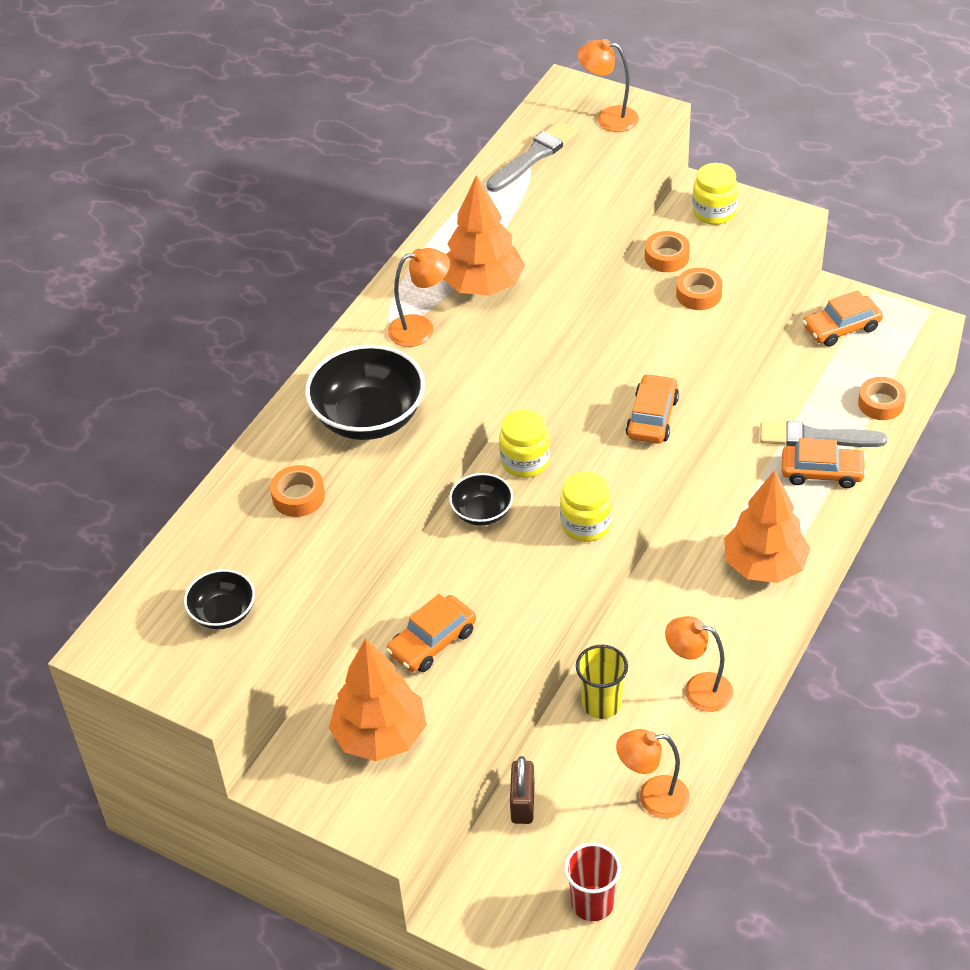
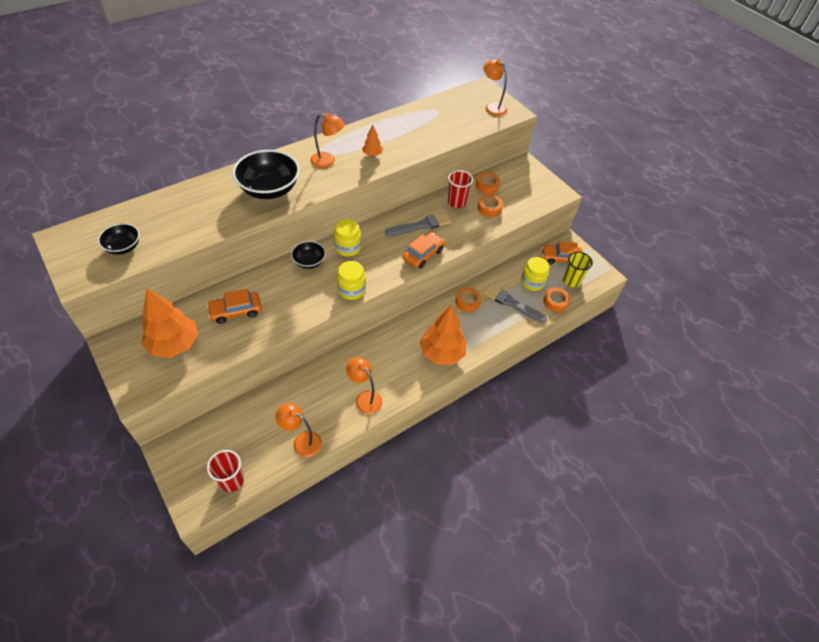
camera: 20 degrees right, 5 degrees up
(298, 496) = (206, 210): orange tape -> orange tape (467, 302)
(482, 286) = (372, 154): orange tree -> orange tree, size x0.47
(523, 803) = (241, 411): brown padlock -> none
(533, 156) = (443, 109): grey brush -> grey brush (420, 225)
(601, 704) = (315, 381): yellow cup -> yellow cup (571, 281)
(639, 307) = (456, 202): none -> red cup
(714, 212) = (524, 175): yellow jar -> yellow jar (532, 282)
(822, 472) = (502, 321): orange car -> none

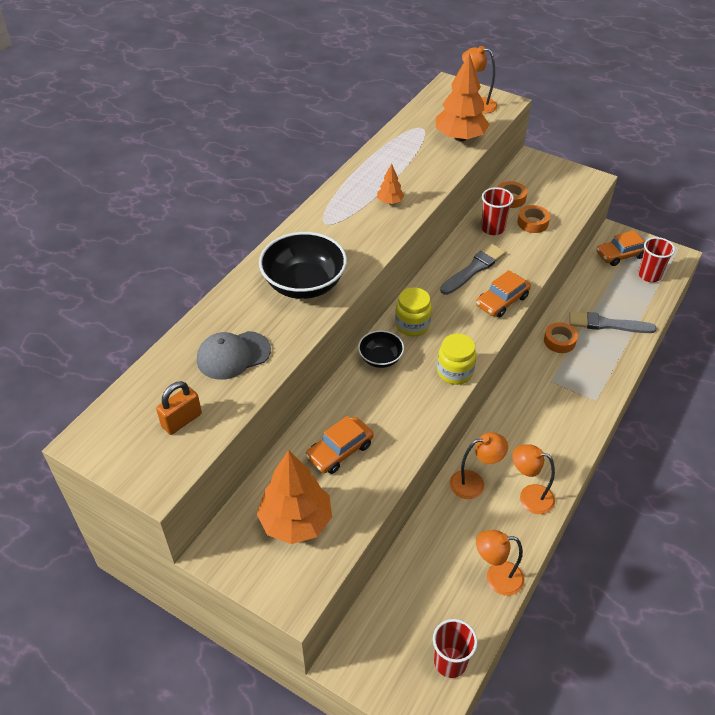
camera: 20 degrees left, 5 degrees down
(123, 247) = (182, 420): black bowl -> orange padlock
(187, 218) = (233, 355): none -> grey cap
(328, 161) = (345, 227): orange lamp -> orange lamp (474, 483)
(423, 254) = (502, 301): orange car -> orange car turned 150 degrees counterclockwise
(442, 353) = (574, 409): orange tree -> orange tree (460, 137)
(532, 282) = (611, 293): yellow jar -> none
(555, 302) = (650, 305): orange tape -> none
(571, 281) = (649, 275): yellow cup -> red cup

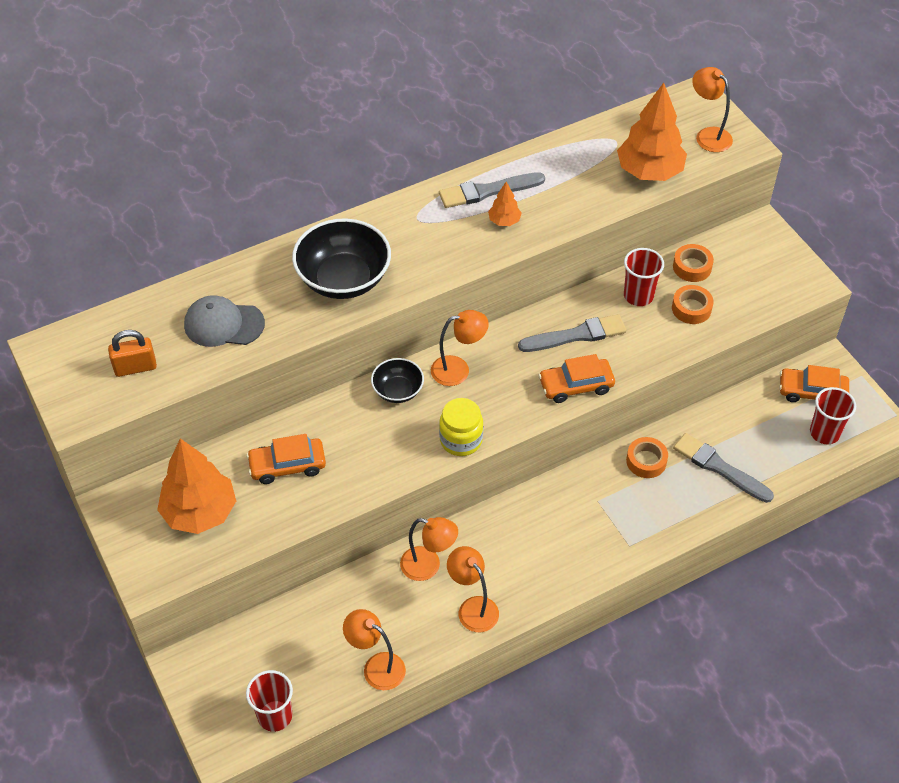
camera: 30 degrees right, 5 degrees up
(361, 187) = (488, 191): none -> grey brush
(412, 325) = (458, 369): yellow jar -> orange lamp

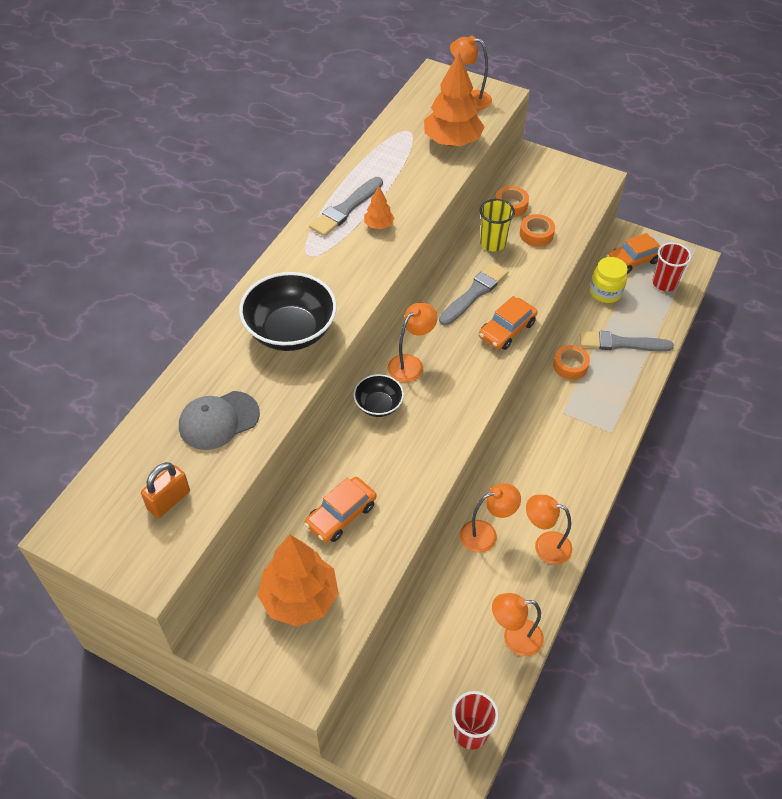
camera: 35 degrees left, 0 degrees up
(461, 440) = (460, 416): yellow jar -> yellow jar (605, 292)
(638, 296) = (492, 243): red cup -> yellow cup

